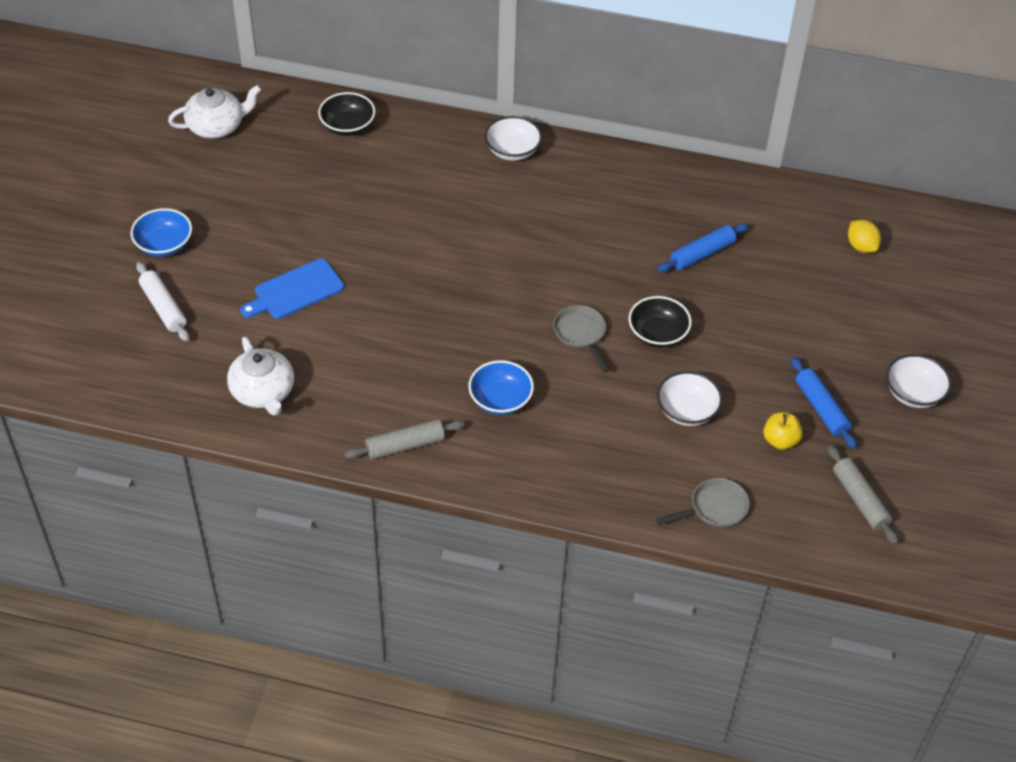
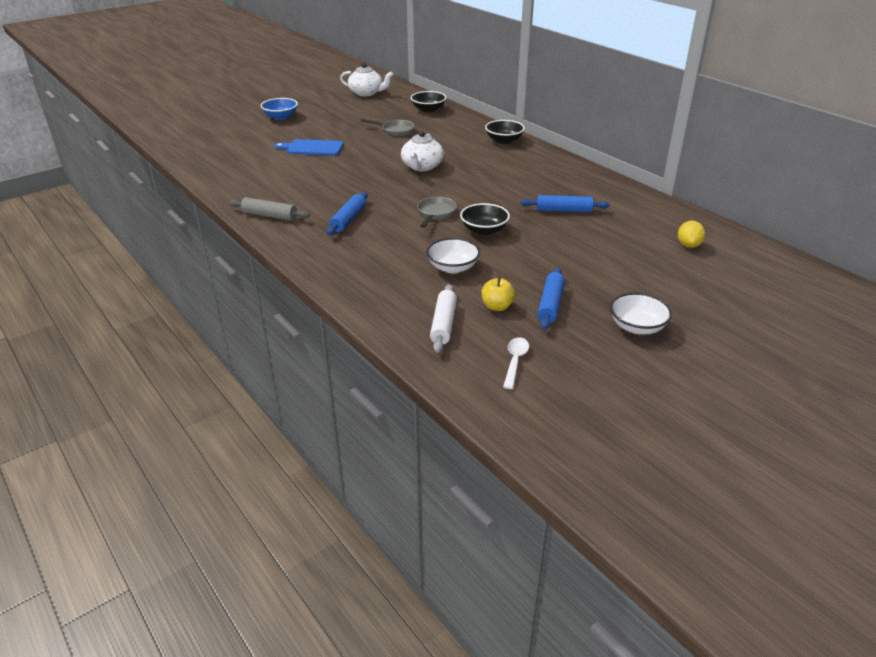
camera: 40 degrees right, 15 degrees down
(163, 307) = (246, 133): white rolling pin -> white rolling pin (443, 324)
(263, 392) = (238, 172): white teapot -> white teapot (422, 166)
(500, 400) = (348, 219): blue bowl -> blue rolling pin
(512, 150) = (504, 140): white bowl -> black bowl
(714, 508) = (402, 317): grey pan -> grey pan (395, 130)
(860, 500) = (515, 361): grey rolling pin -> white spoon

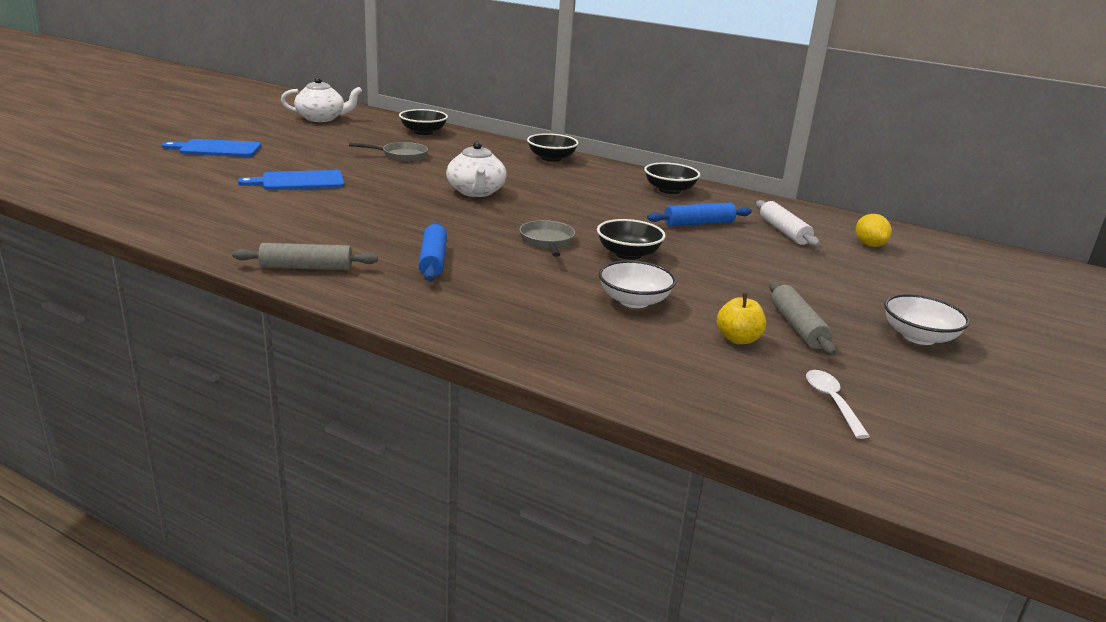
camera: 25 degrees left, 10 degrees down
(281, 117) = (217, 149): blue bowl -> blue cutting board
(443, 324) = (694, 371): white rolling pin -> white rolling pin (784, 231)
(550, 304) = (797, 327): blue rolling pin -> grey rolling pin
(570, 177) = (669, 190): none -> black bowl

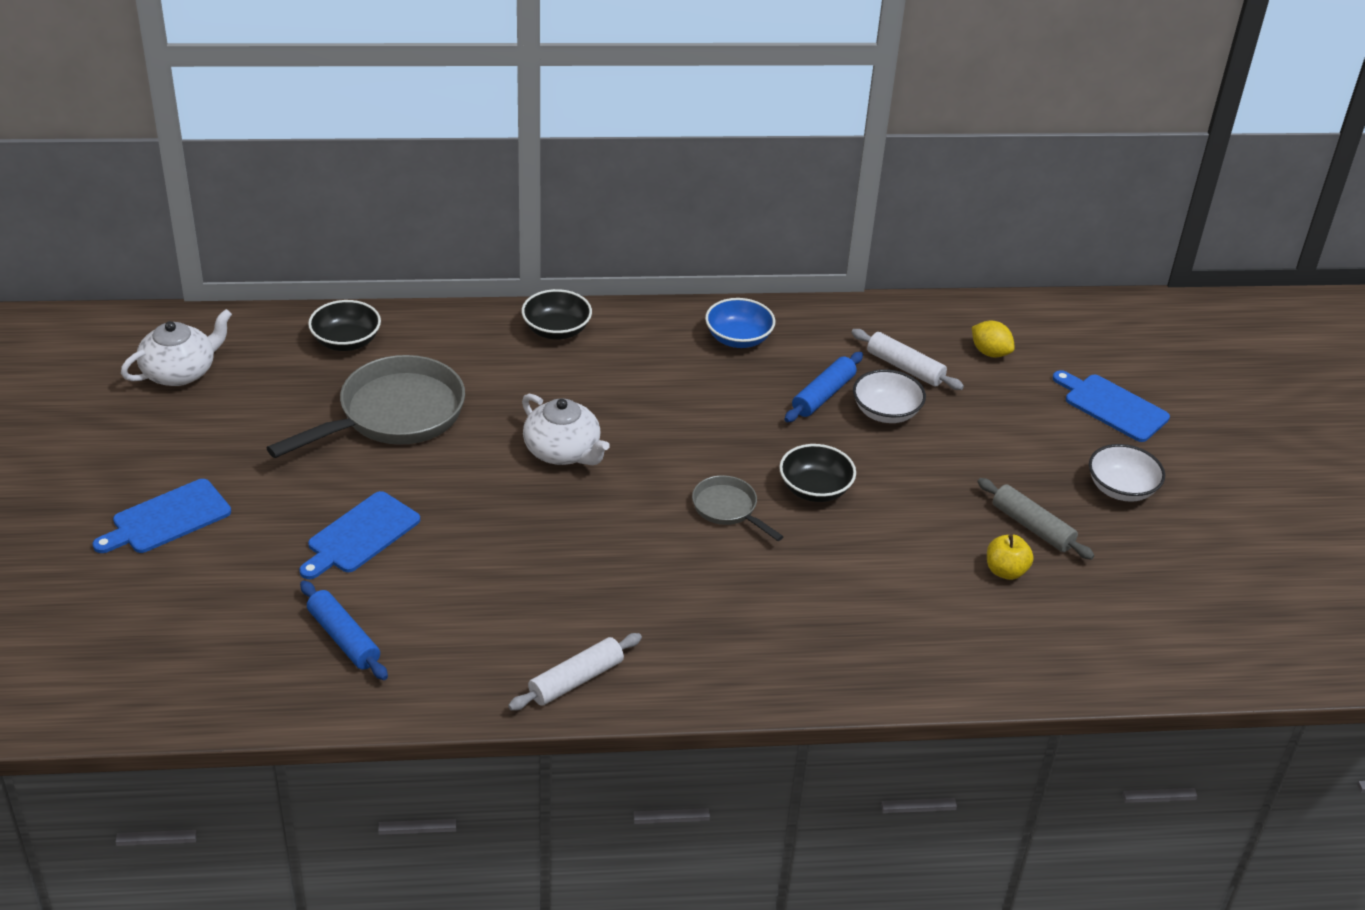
camera: 35 degrees left, 15 degrees up
(306, 268) = (576, 680): grey rolling pin -> white rolling pin
(401, 156) = (393, 415): grey pan -> grey pan, size x1.98
(433, 260) = (667, 601): blue rolling pin -> blue rolling pin (344, 638)
(634, 301) = (887, 563): white bowl -> white bowl (886, 412)
(669, 190) = (738, 338): black bowl -> blue bowl
(831, 402) = (1122, 613): white spoon -> none
(960, 297) = (1112, 406): none -> blue cutting board

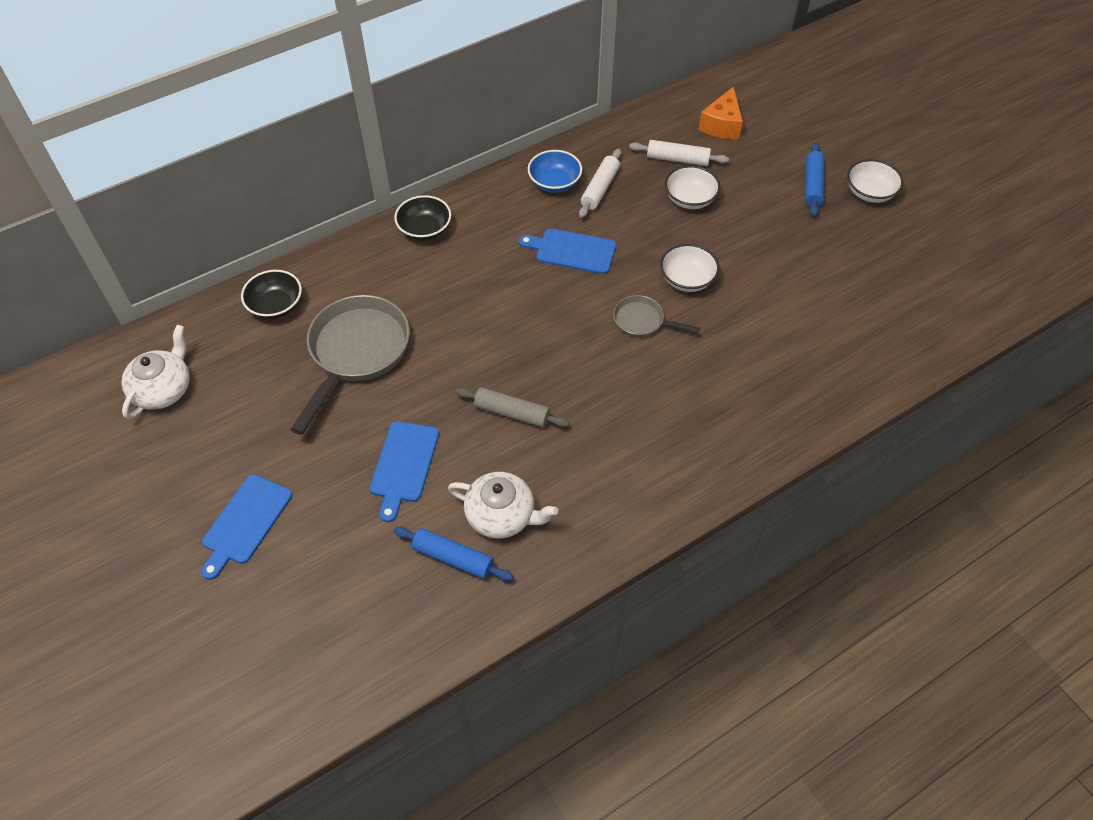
camera: 25 degrees left, 15 degrees up
(563, 451) = (499, 327): white teapot -> white teapot (501, 515)
(576, 680) = (639, 508): white rolling pin -> white rolling pin (600, 189)
(815, 489) = (687, 279): black bowl -> white bowl
(823, 395) = (641, 203): blue rolling pin -> blue rolling pin (812, 185)
(990, 352) = (722, 125): yellow lemon -> orange cheese
(1005, 571) = (846, 286): yellow apple -> none
(1032, 527) = (838, 245): grey rolling pin -> grey rolling pin (512, 413)
(1112, 406) = (822, 133): blue cutting board -> blue cutting board (572, 251)

